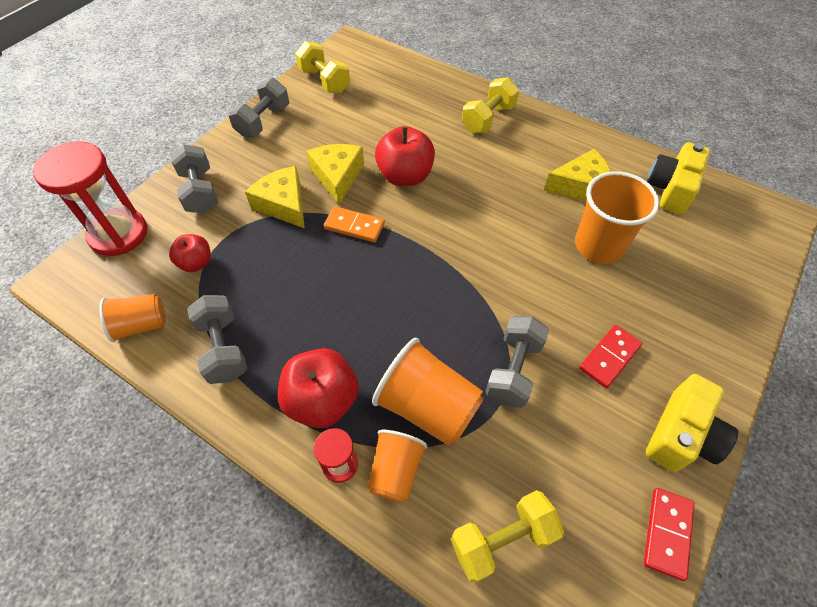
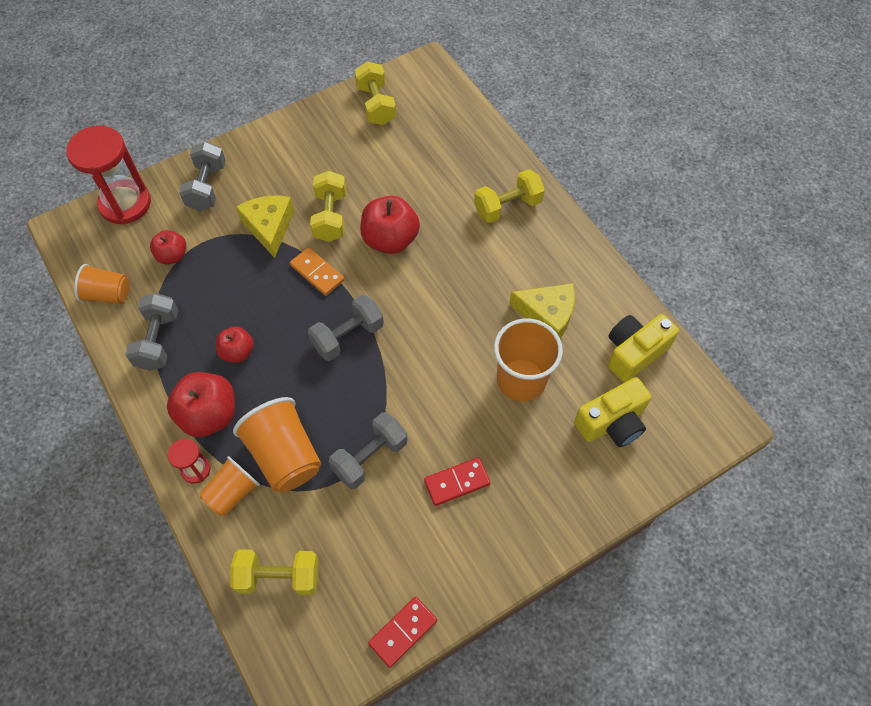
camera: 25 degrees right, 5 degrees up
(263, 121) = (296, 132): grey dumbbell -> grey dumbbell (348, 336)
(317, 326) = (237, 352): none -> red apple
(337, 176) = (330, 216): yellow cheese -> yellow dumbbell
(681, 435) = (469, 569): yellow camera -> yellow camera (612, 422)

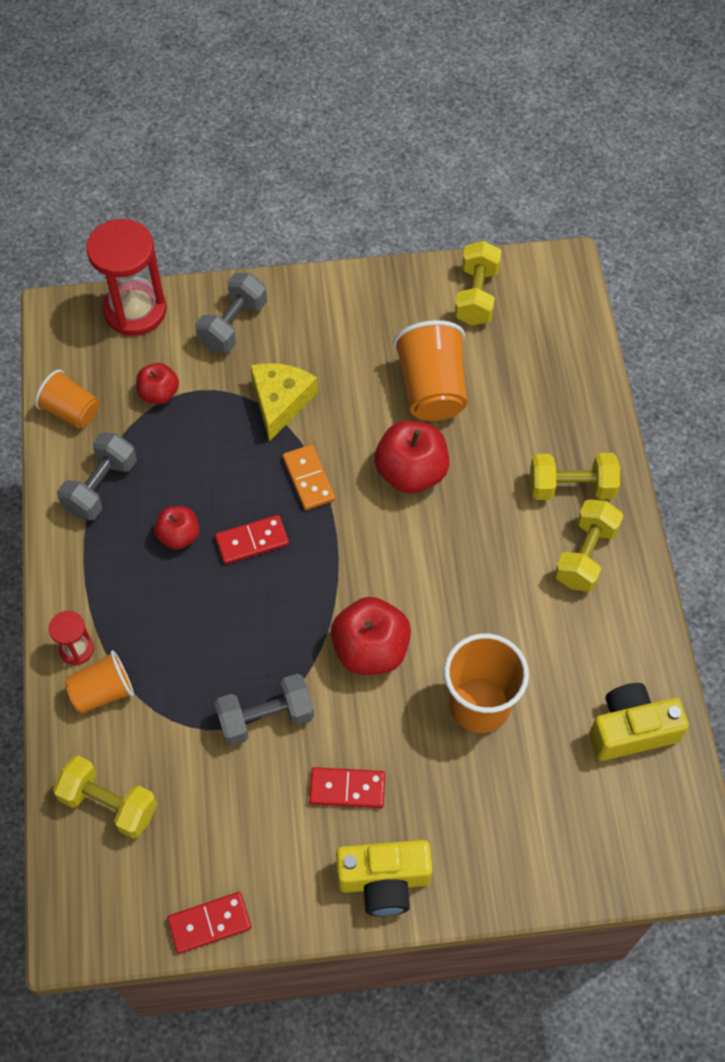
camera: 25 degrees right, 0 degrees up
(209, 415) = (117, 595): red apple -> red apple (370, 650)
(285, 455) = (175, 675): orange cup -> orange cup (432, 389)
(296, 333) = (252, 541): none -> red domino
(330, 216) = (355, 416): yellow dumbbell -> yellow dumbbell (585, 555)
(348, 336) = (307, 569): grey dumbbell -> none
(547, 315) = (550, 640): yellow cheese -> none
(612, 422) = (560, 800): yellow camera -> yellow camera (384, 881)

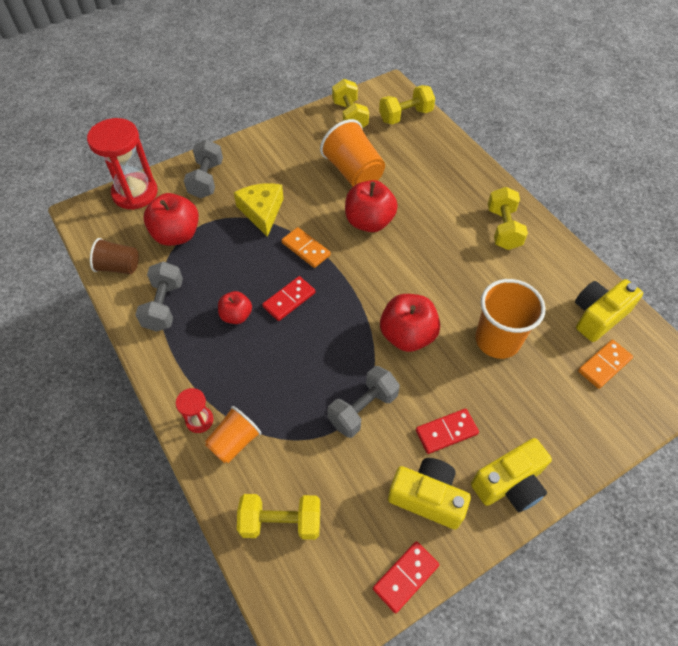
camera: 25 degrees left, 5 degrees down
(71, 411) = (119, 267): orange cup -> brown cup
(159, 393) = (176, 235): red apple -> red apple, size x1.69
(281, 852) = (427, 497): none -> yellow camera
(571, 487) = (470, 195): yellow dumbbell -> yellow dumbbell (405, 116)
(594, 795) = (604, 365): none -> orange domino

